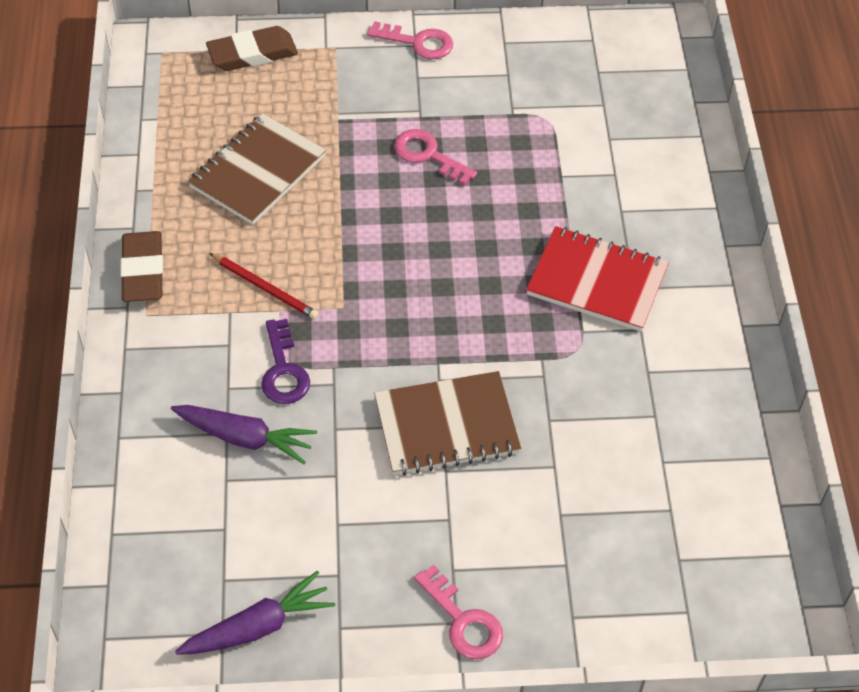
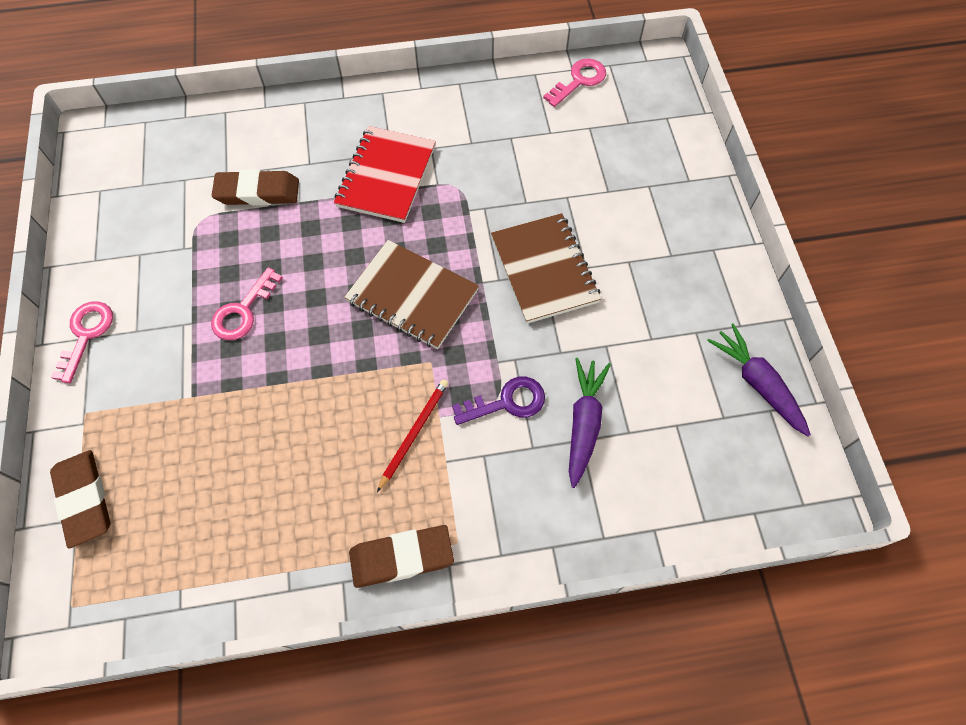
camera: 95 degrees left, 10 degrees up
(258, 172) = (263, 464): brown notebook -> brown notebook (412, 296)
(463, 621) = (711, 245): pink key -> pink key (579, 81)
(581, 165) = (258, 192): none -> brown eraser

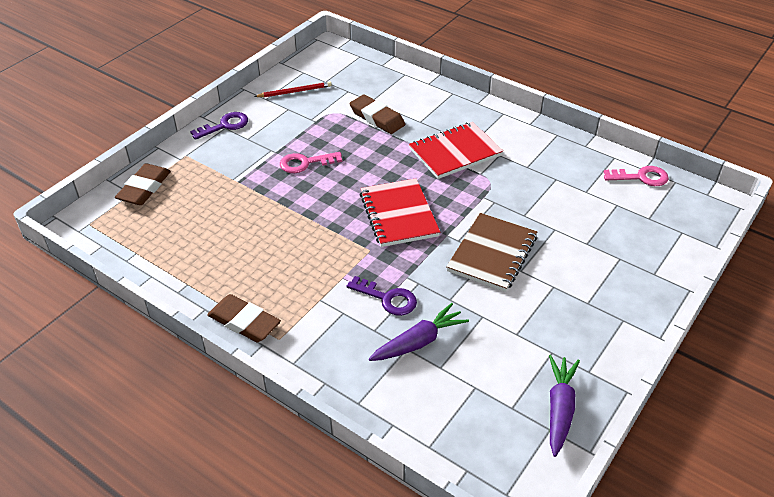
camera: 45 degrees right, 20 degrees down
(86, 335) = (225, 125): pink key -> purple key
(412, 296) = (399, 214): brown notebook -> red notebook
(414, 433) = (320, 274): red pencil -> red pencil (295, 91)

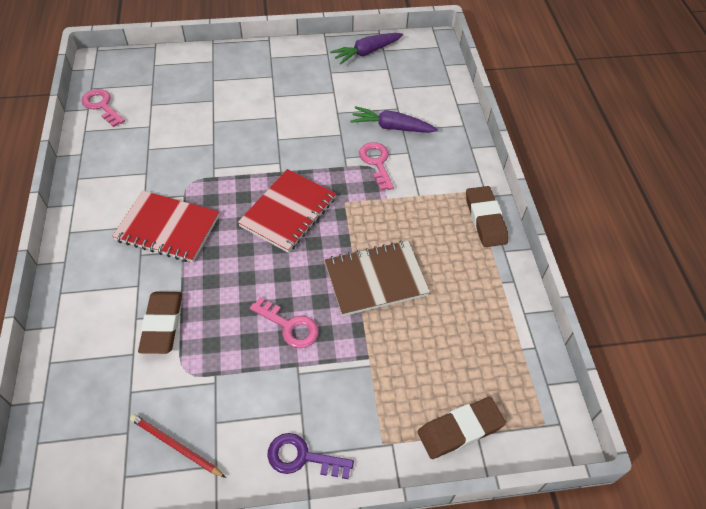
camera: 135 degrees left, 10 degrees up
(387, 298) = (377, 163): purple key -> pink key
(492, 254) = (275, 138): brown notebook -> brown notebook (375, 279)

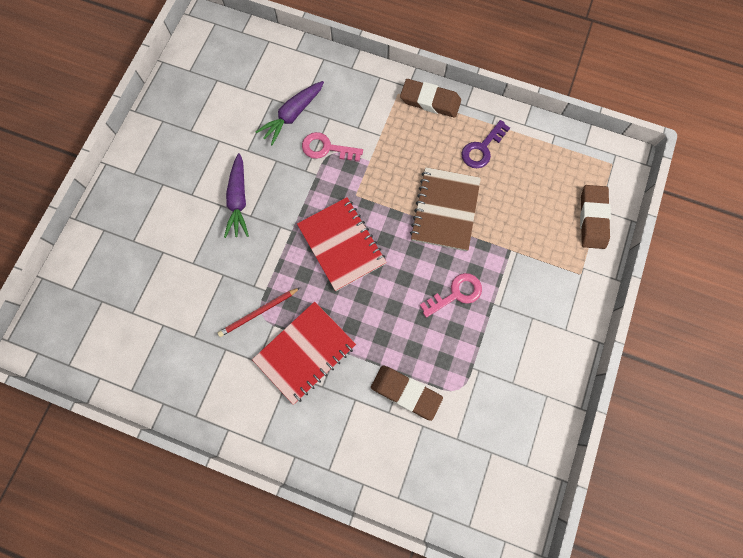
camera: 60 degrees left, 20 degrees up
(102, 106) = (104, 362): pink key -> none
(176, 446) = (519, 419): red pencil -> red pencil (258, 312)
(302, 457) = (567, 332): purple key -> purple key (482, 148)
(366, 52) = (183, 86): purple carrot -> purple carrot (238, 200)

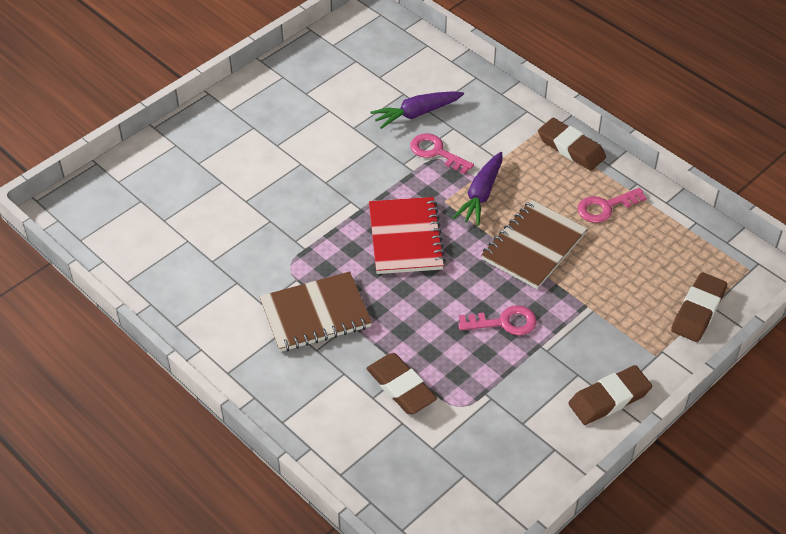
camera: 25 degrees right, 25 degrees down
(238, 200) = (321, 165): purple carrot -> purple carrot (481, 194)
(258, 312) = (287, 264): red pencil -> none
(305, 352) = (315, 314): red notebook -> brown notebook
(482, 148) = (605, 207): purple key -> pink key
(565, 330) = (609, 398): none -> brown eraser

